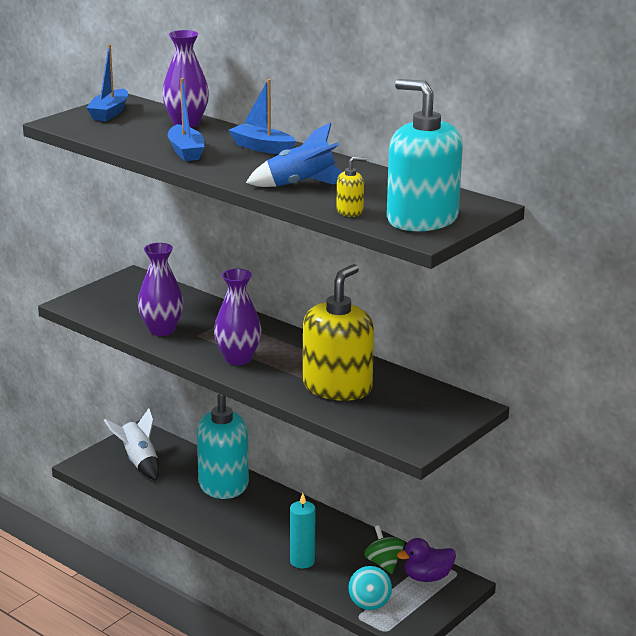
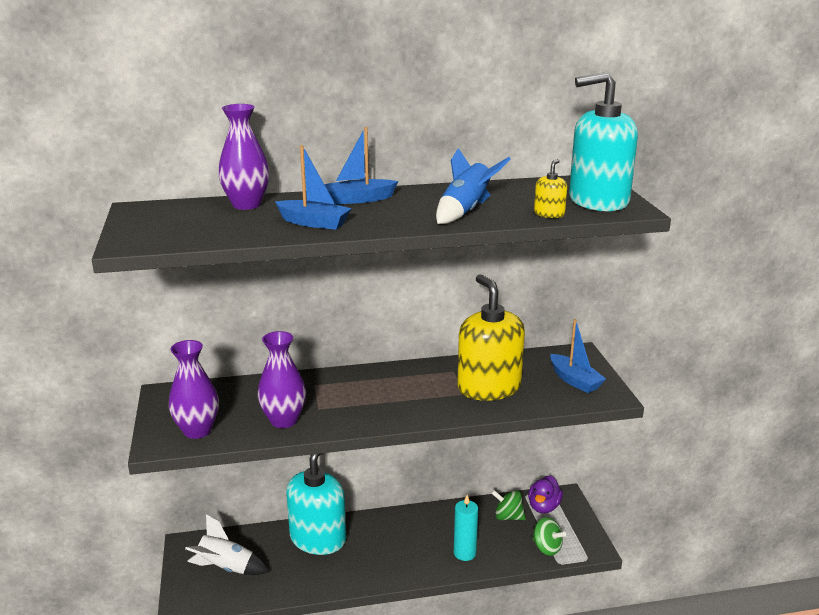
camera: 50 degrees left, 0 degrees up
(109, 113) = (154, 220): blue boat -> blue boat (574, 380)
(238, 359) = (386, 408): purple vase -> purple vase (197, 431)
(369, 602) = (546, 548): turquoise spinning top -> green spinning top

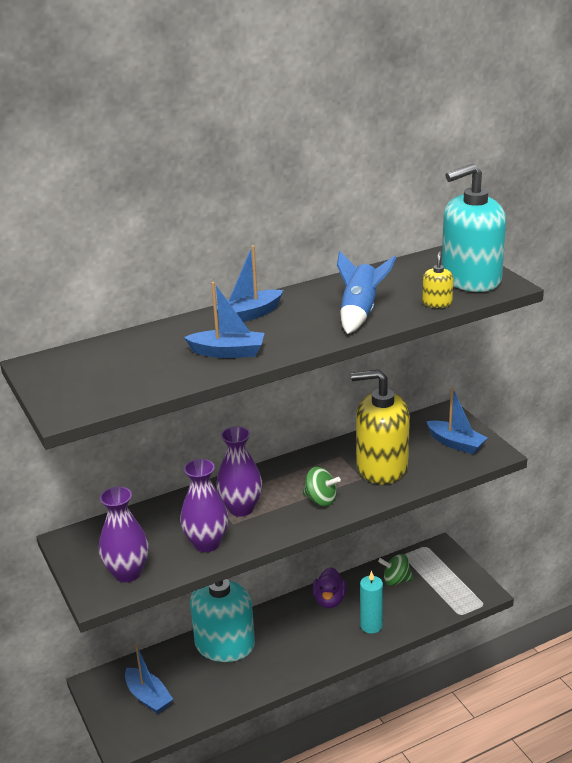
camera: 15 degrees left, 5 degrees up
(226, 568) = (148, 697): white rocket -> blue boat
(246, 205) = (143, 341): purple vase -> purple vase (241, 508)
(489, 387) = (381, 467): yellow soap dispenser -> yellow soap dispenser turned 45 degrees counterclockwise
(544, 507) = (425, 563): purple duck -> purple duck (329, 600)
(546, 548) = (443, 602): green spinning top -> green spinning top (321, 500)

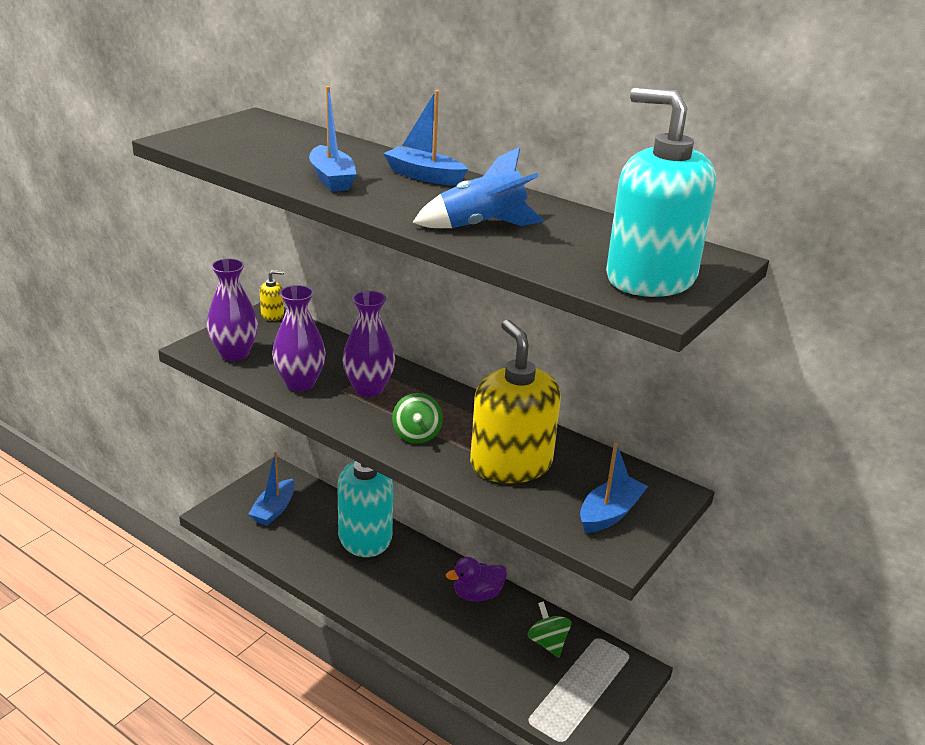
camera: 60 degrees right, 0 degrees up
(371, 626) = (458, 641): turquoise candle -> none
(437, 303) = (553, 265): yellow soap dispenser -> yellow soap dispenser (272, 315)
(455, 443) = (609, 513): blue boat -> blue boat turned 150 degrees counterclockwise

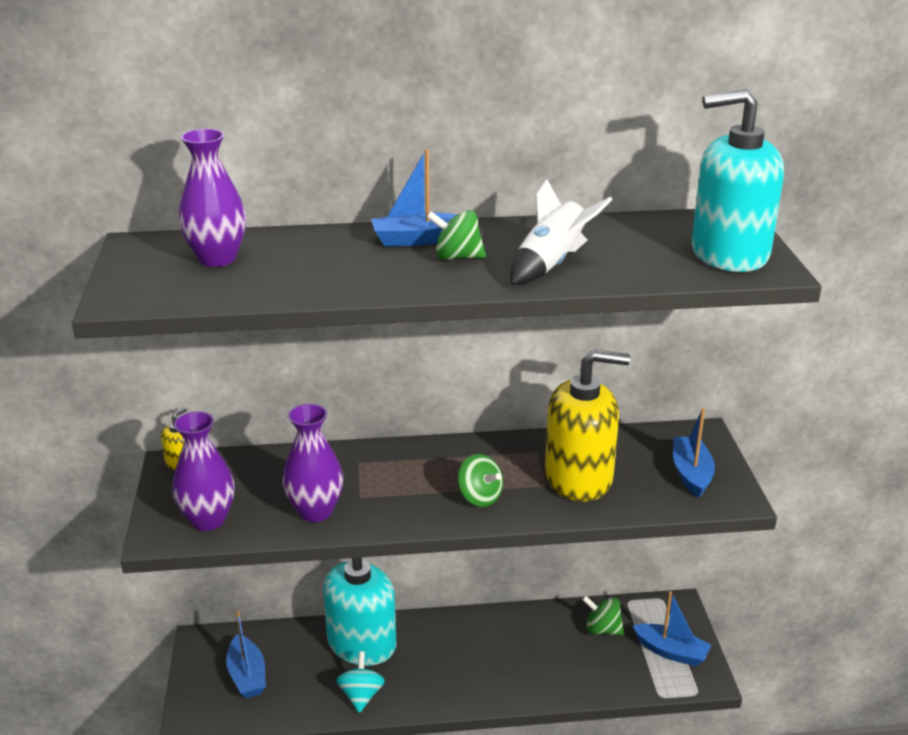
camera: 40 degrees left, 0 degrees up
(322, 568) = (361, 695): none -> turquoise spinning top
(332, 179) = (354, 276): blue boat -> blue boat (671, 652)
(368, 389) = (381, 482): purple vase -> purple vase (217, 258)
(425, 196) = (457, 257): none -> green spinning top
(477, 594) = (509, 628): purple duck -> none
(481, 226) = (551, 264): blue rocket -> white rocket
(510, 464) = (579, 478): yellow soap dispenser -> yellow soap dispenser turned 150 degrees clockwise

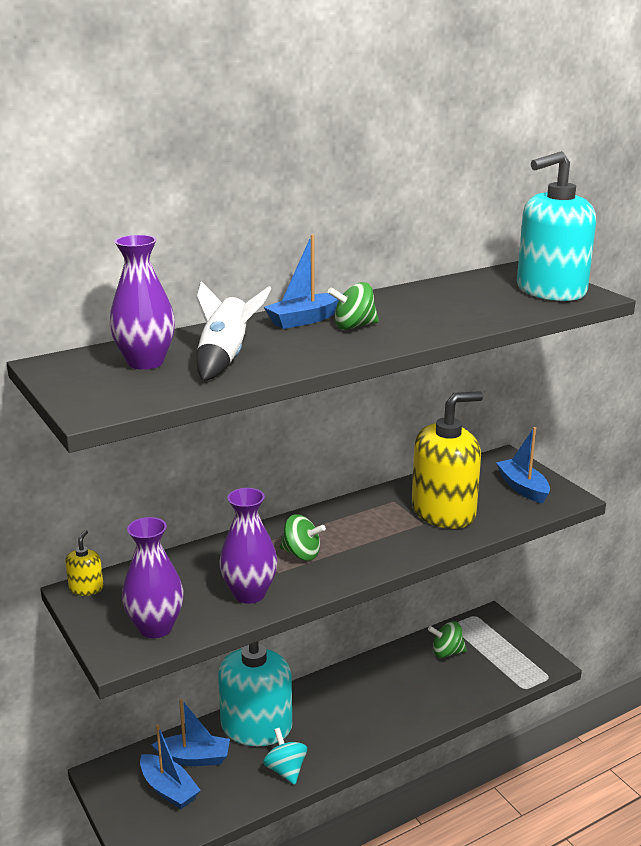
camera: 25 degrees left, 5 degrees down
(479, 497) = (379, 546): green spinning top -> green spinning top (301, 554)
(551, 264) = (433, 319): white rocket -> white rocket (225, 359)
(671, 652) = (509, 653): blue boat -> blue boat (194, 758)

